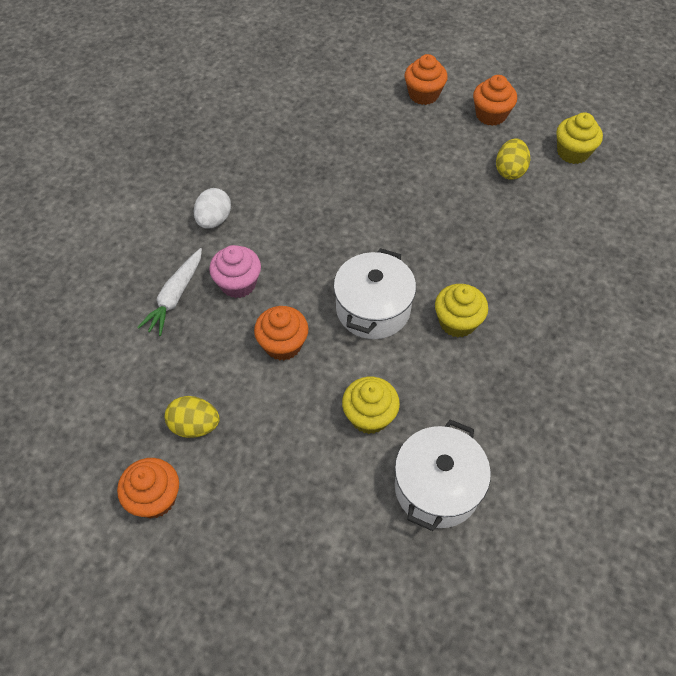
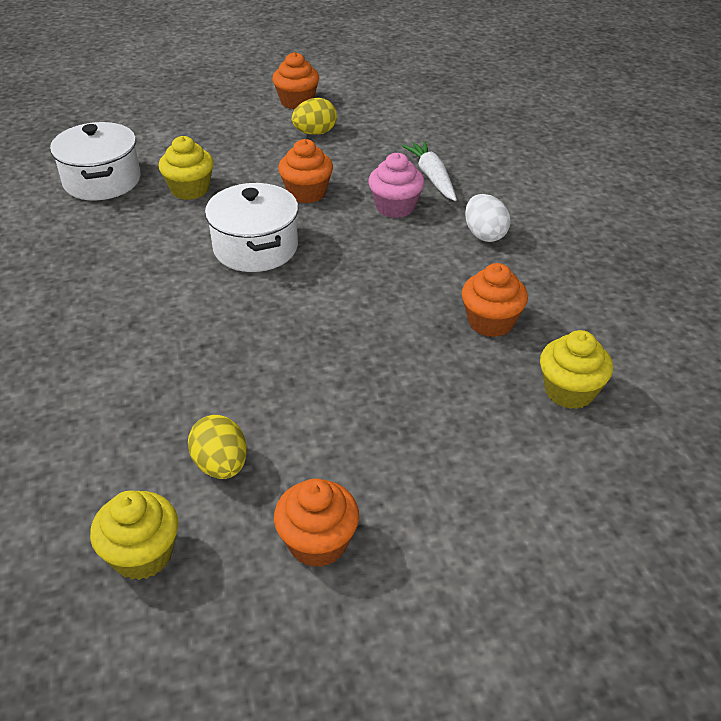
camera: 140 degrees right, 15 degrees down
(423, 94) = (449, 512): orange cupcake -> orange cupcake (490, 322)
(457, 322) = (164, 277): yellow cupcake -> yellow cupcake (569, 391)

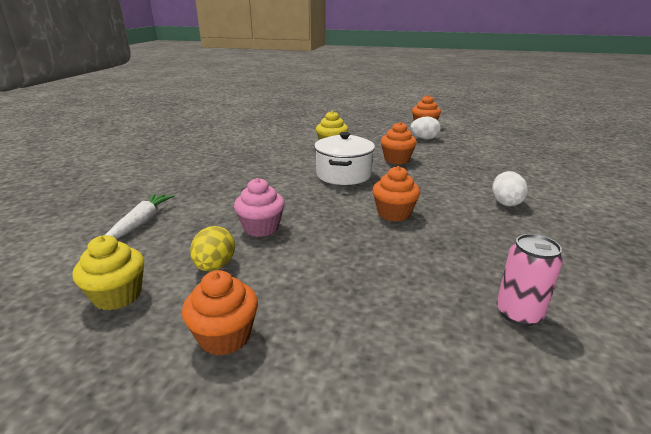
camera: 30 degrees right, 15 degrees down
(102, 181) = (291, 135): white pot -> none
(315, 133) = (424, 139): yellow egg -> white egg
(395, 207) = (449, 176): pink cupcake -> pink cupcake (261, 228)
(432, 177) = (486, 169): white carrot -> white carrot (141, 223)
(490, 322) = (476, 249): orange cupcake -> orange cupcake (394, 213)
(569, 391) = (518, 313): yellow cupcake -> pink can

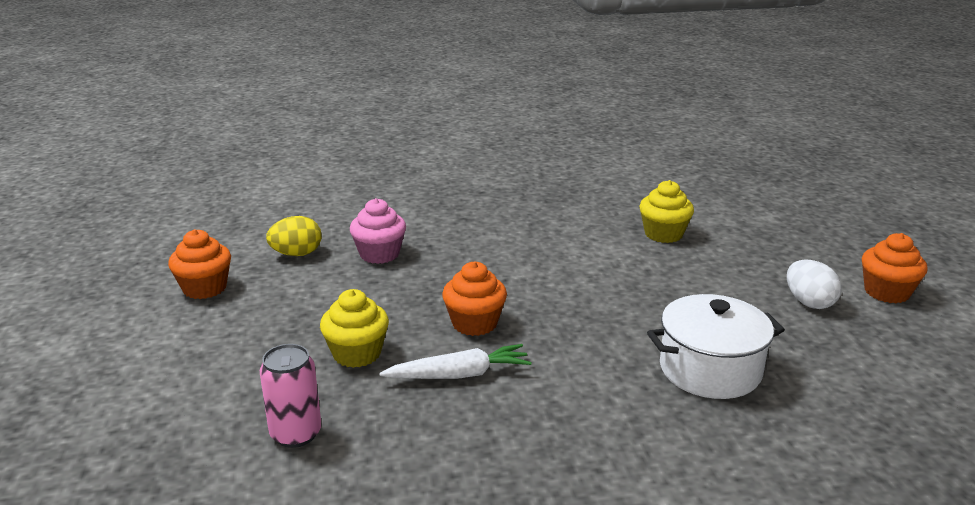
camera: 65 degrees right, 0 degrees up
(117, 295) = (237, 231): yellow cupcake -> yellow cupcake (357, 353)
(141, 223) = (348, 198): white carrot -> white carrot (459, 375)
(343, 174) = (564, 266): white pot -> white pot (710, 370)
(396, 160) = (668, 294): orange cupcake -> none
(506, 202) = (591, 411): white egg -> none

